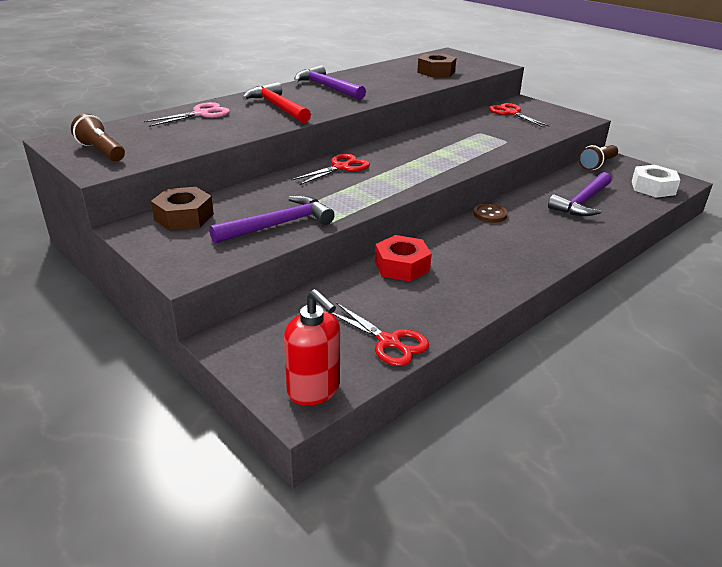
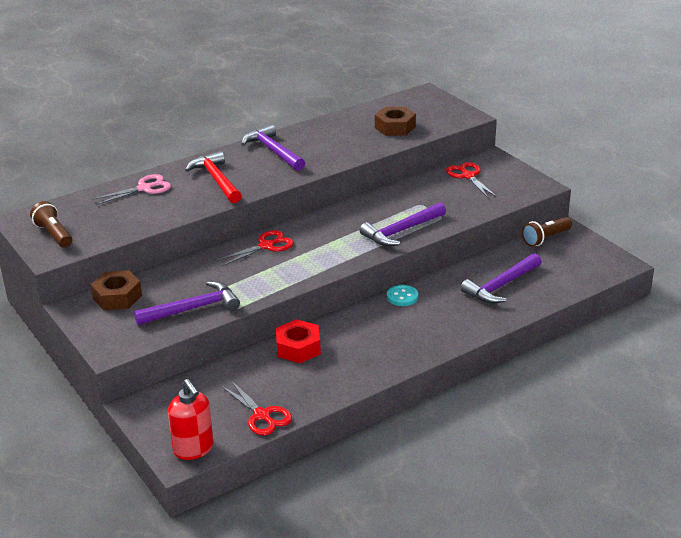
camera: 10 degrees right, 0 degrees up
(475, 152) = (402, 231): none -> purple hammer
(490, 214) = (402, 297): brown button -> turquoise button
(653, 188) = (585, 271): white nut -> none

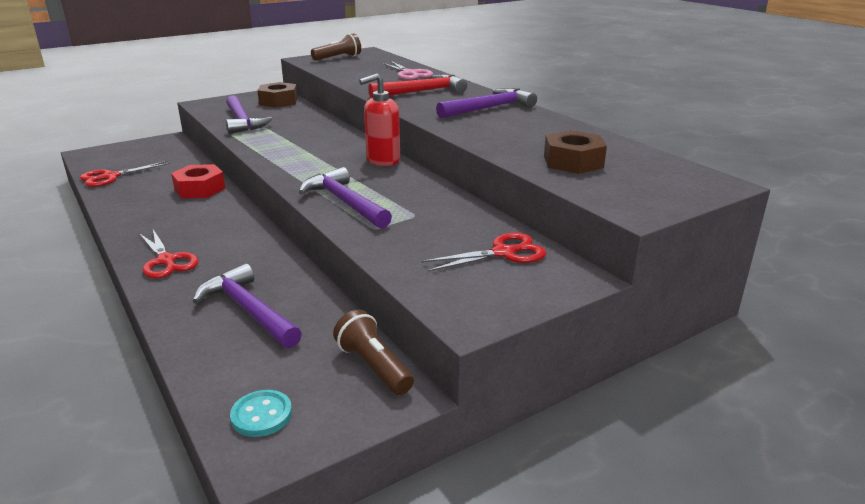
camera: 90 degrees right, 5 degrees down
(193, 449) = (94, 157): red soap dispenser -> red soap dispenser (382, 160)
(266, 246) = (338, 142): red scissors -> red scissors (166, 261)
(402, 297) = (260, 240): turquoise button -> turquoise button (261, 415)

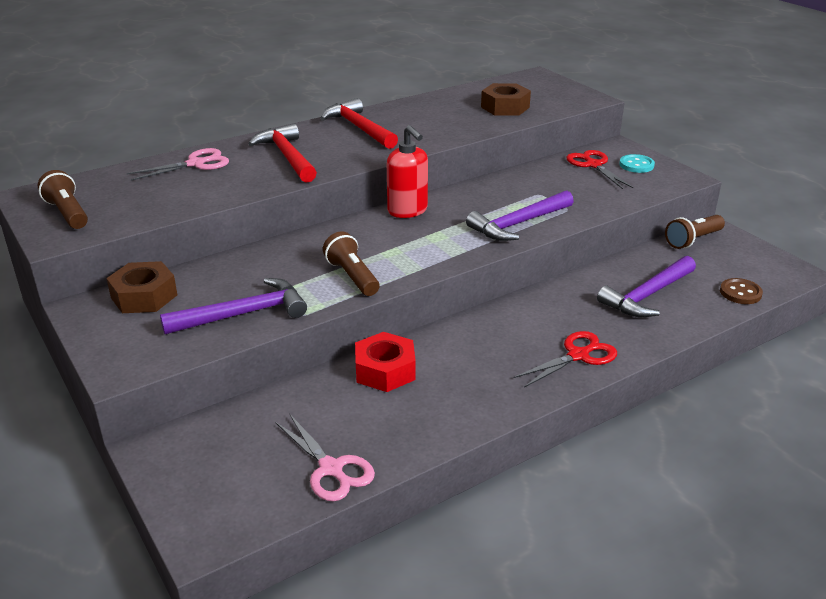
camera: 90 degrees left, 5 degrees up
(111, 177) = (331, 469): red scissors -> pink scissors
(223, 383) = (740, 293): none -> brown button
(261, 415) = (761, 274): turquoise button -> turquoise button (636, 165)
(274, 145) = (352, 277): none -> brown flashlight
(489, 108) = (359, 128): purple hammer -> red hammer

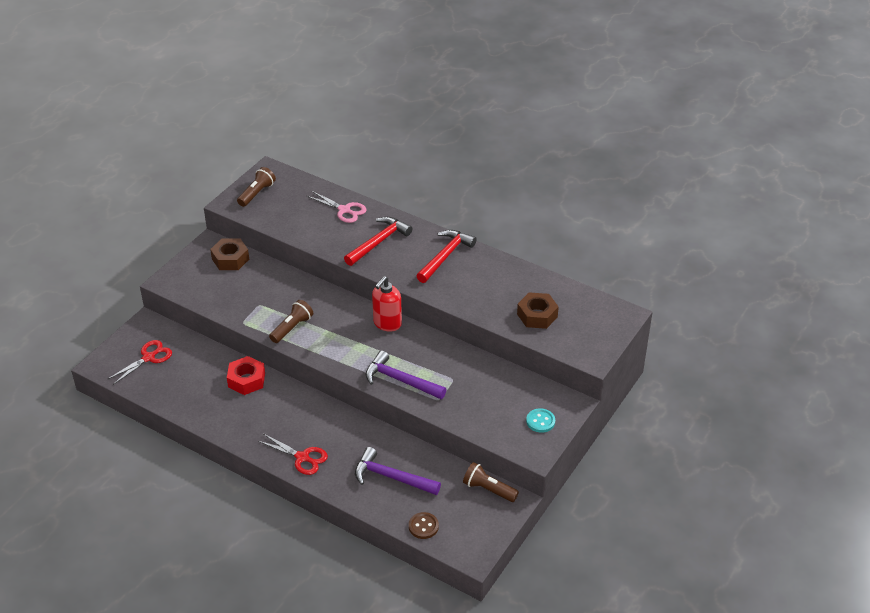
camera: 65 degrees right, 10 degrees up
(243, 314) = (232, 301): purple hammer -> none
(331, 469) = (159, 388): pink scissors -> none
(593, 165) = (523, 397): red scissors -> red scissors (149, 357)

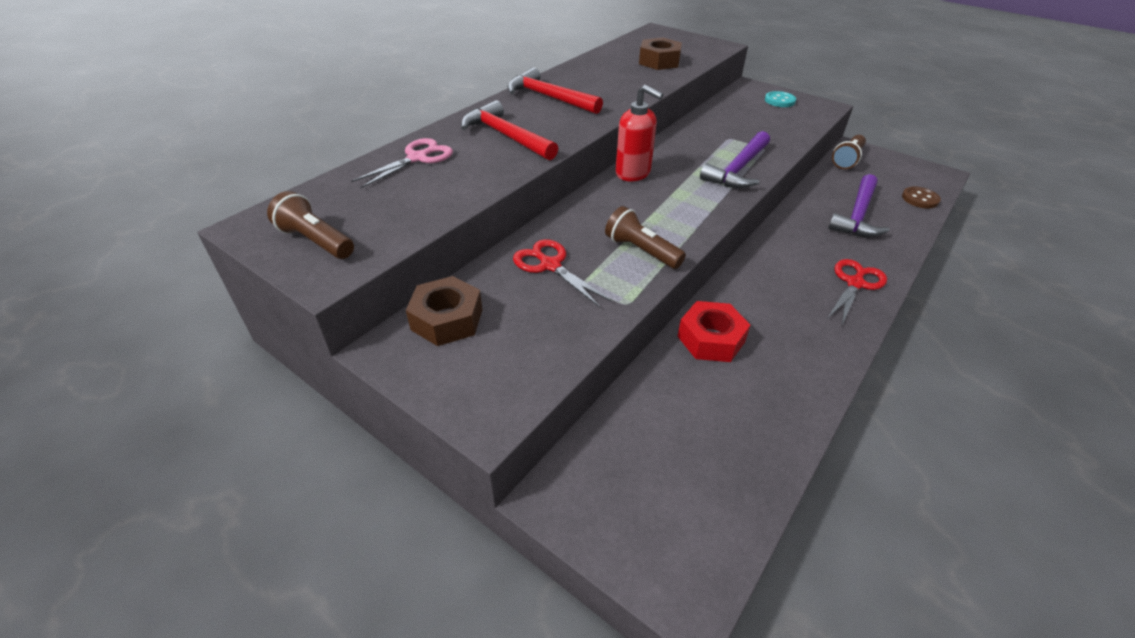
camera: 85 degrees left, 0 degrees up
(149, 357) = (662, 488): red scissors -> red scissors (550, 265)

